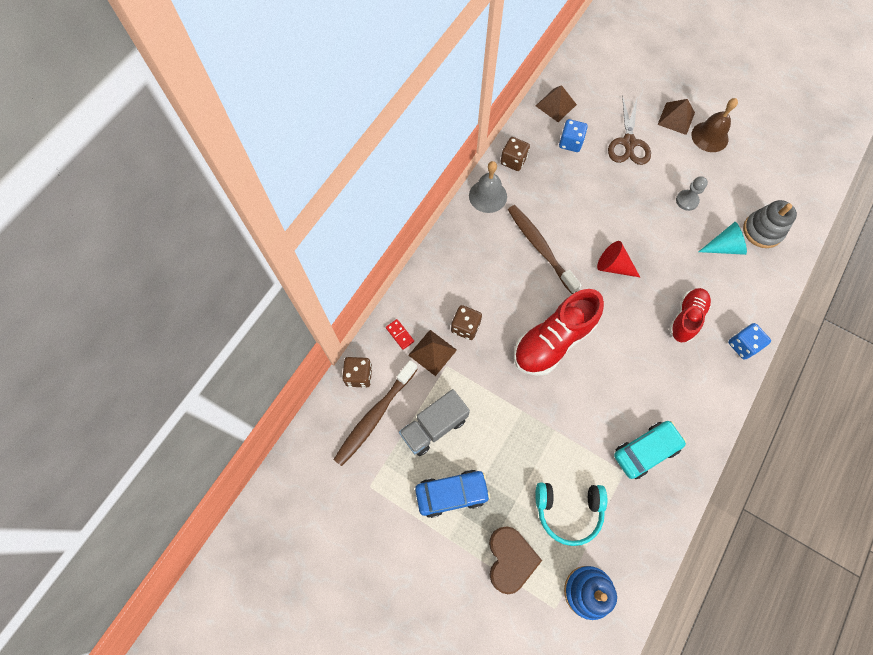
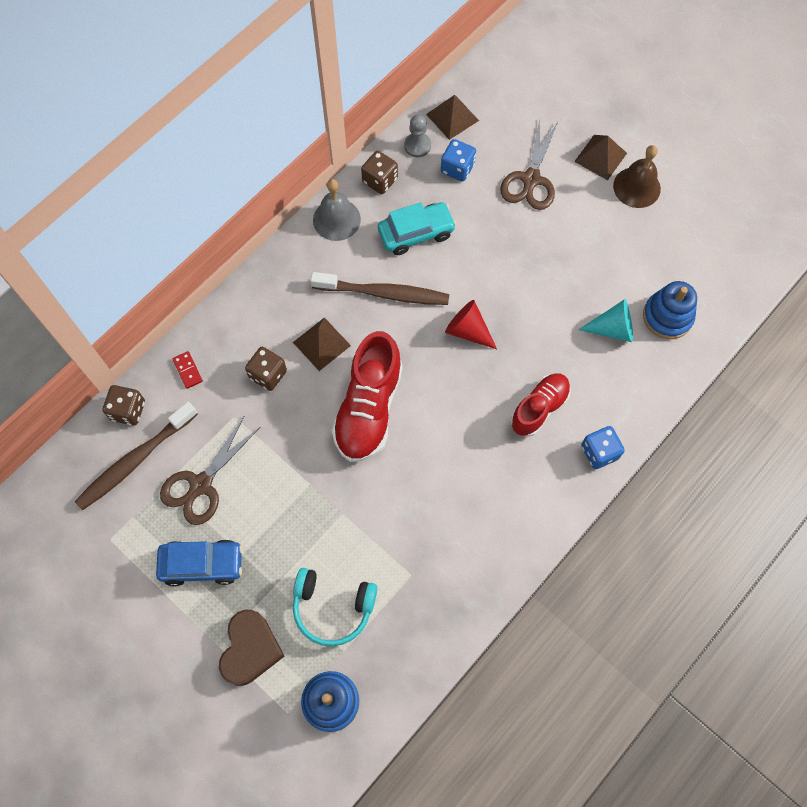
camera: 10 degrees right, 0 degrees up
(432, 352) = (221, 398): brown pyramid -> brown pyramid (321, 344)
(434, 427) = (201, 484): grey truck -> brown scissors
(540, 247) = (384, 293): brown toothbrush -> brown toothbrush turned 120 degrees clockwise
(553, 341) = (369, 408): red shoe -> red shoe turned 45 degrees counterclockwise
(645, 451) = (444, 556): turquoise car -> turquoise car (416, 233)
(687, 201) = (583, 264): grey pawn -> grey pawn (417, 146)
(762, 231) = (667, 316): grey stacking toy -> blue stacking toy

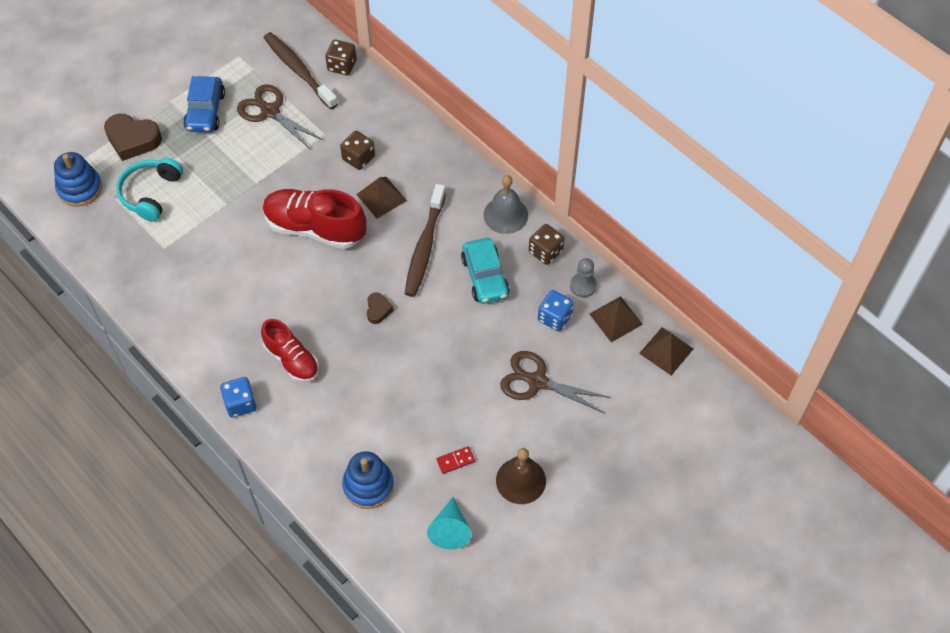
camera: 95 degrees right, 10 degrees down
(188, 370) = (371, 104): red domino -> red domino (455, 461)
(468, 330) = (378, 310): red cone -> brown heart
(600, 157) = (560, 450): brown pyramid -> brown pyramid (666, 351)
(612, 329) = (362, 433): turquoise cone -> turquoise cone (450, 529)

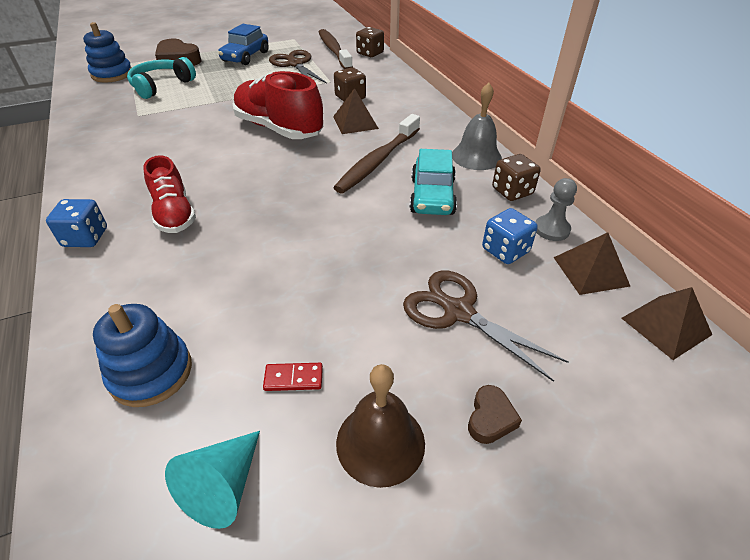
camera: 20 degrees right, 15 degrees down
(378, 310) = (297, 196): brown heart -> brown heart (490, 418)

